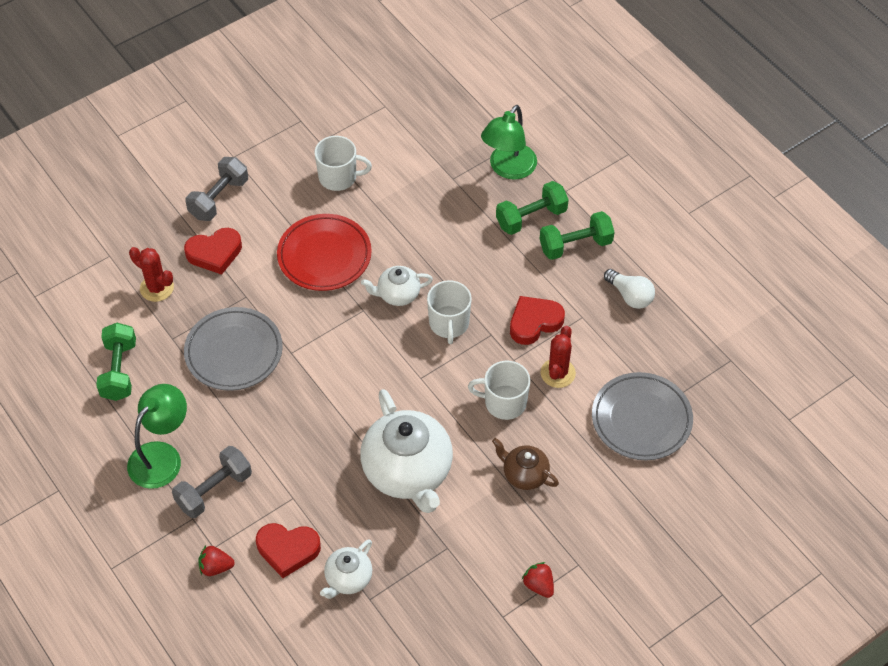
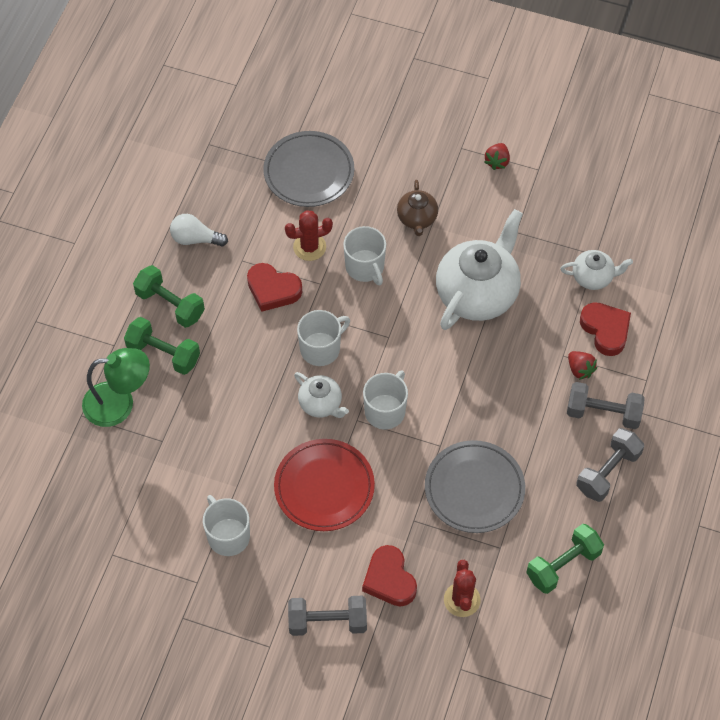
camera: 125 degrees left, 5 degrees up
(162, 456) = (608, 472): green lamp -> grey dumbbell
(214, 253) = (389, 579): red heart -> red heart turned 150 degrees counterclockwise
(216, 567) = (659, 367): red strawberry -> red strawberry (580, 369)
(354, 334) = (385, 411): none -> white mug
(630, 296) = (195, 239): white light bulb -> white light bulb turned 90 degrees counterclockwise

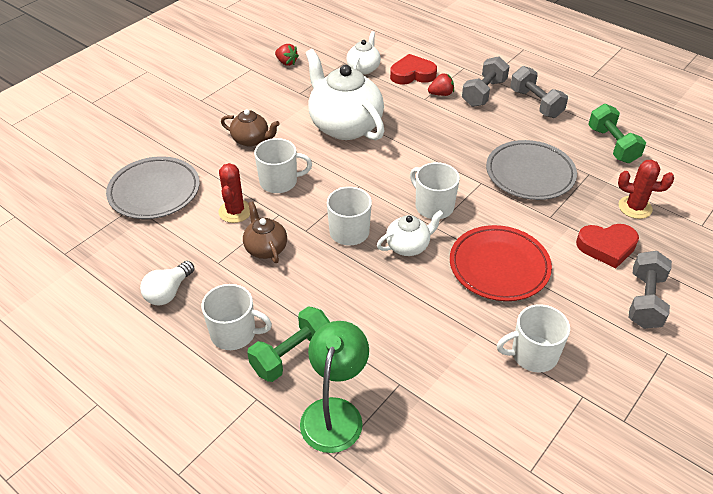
camera: 70 degrees left, 15 degrees down
(170, 304) = (234, 333): green dumbbell -> white mug
(273, 290) = (265, 248): red heart -> brown teapot
(497, 162) = (228, 86): red strawberry -> red strawberry (286, 62)

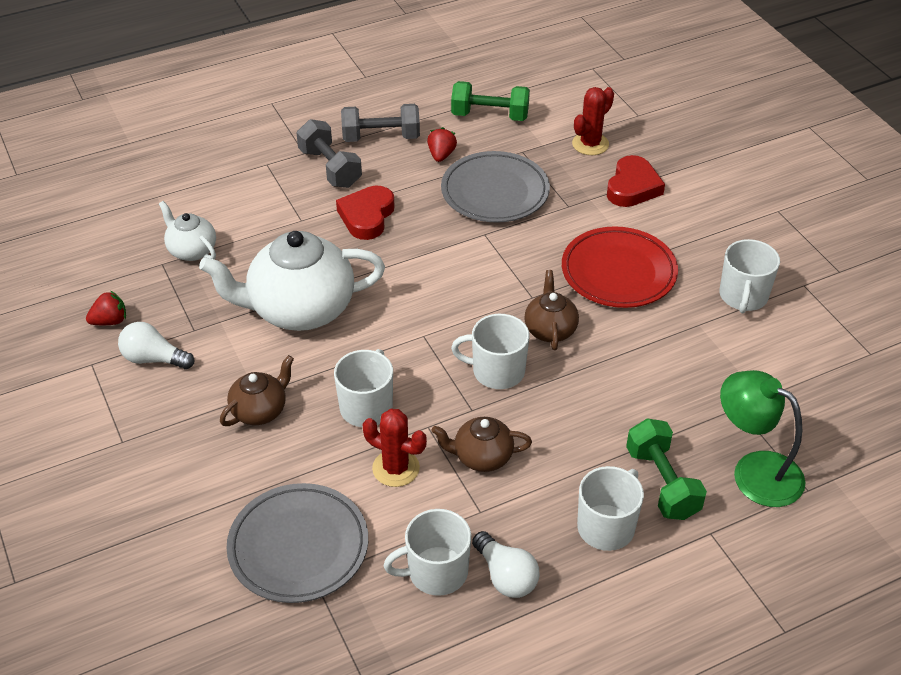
camera: 65 degrees left, 0 degrees up
(268, 87) = (153, 359): none -> white light bulb
(408, 246) = (550, 329): white teapot -> brown teapot
(412, 74) = (242, 211): red heart -> red heart (367, 216)
(433, 206) = (499, 286): white mug -> white mug (436, 572)
(441, 94) = (303, 203): red strawberry -> red strawberry (441, 155)
(645, 301) = (712, 195): grey dumbbell -> none

